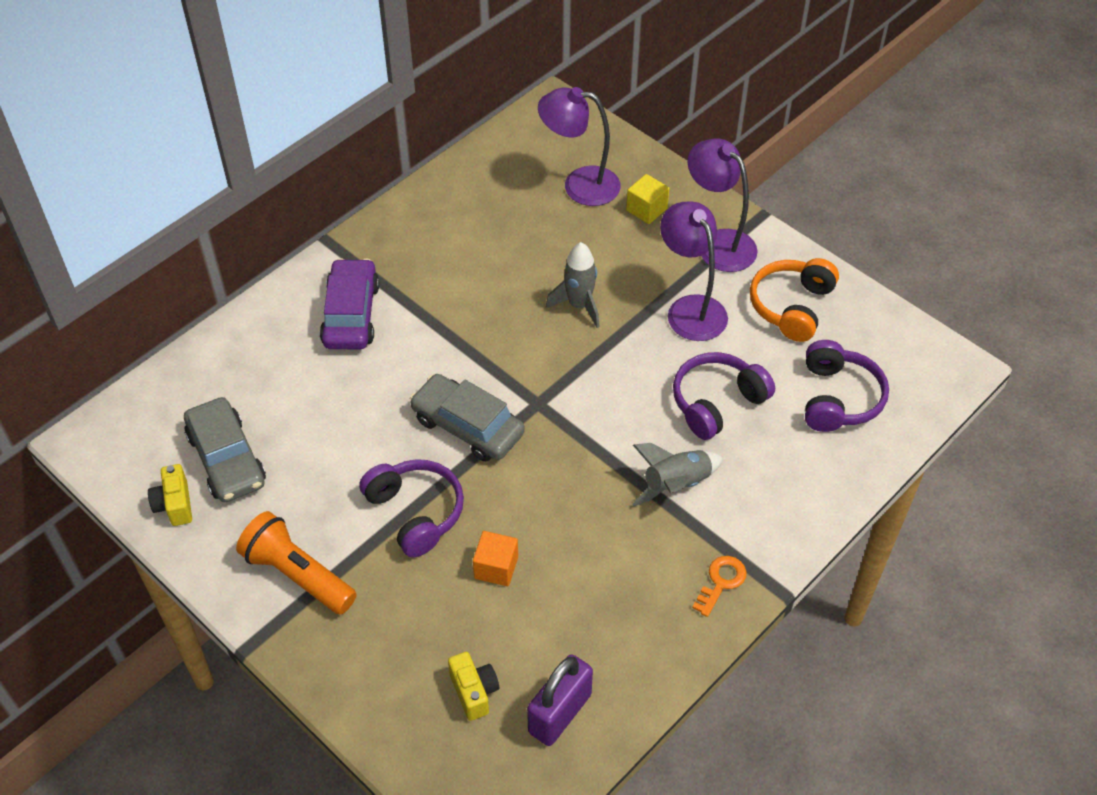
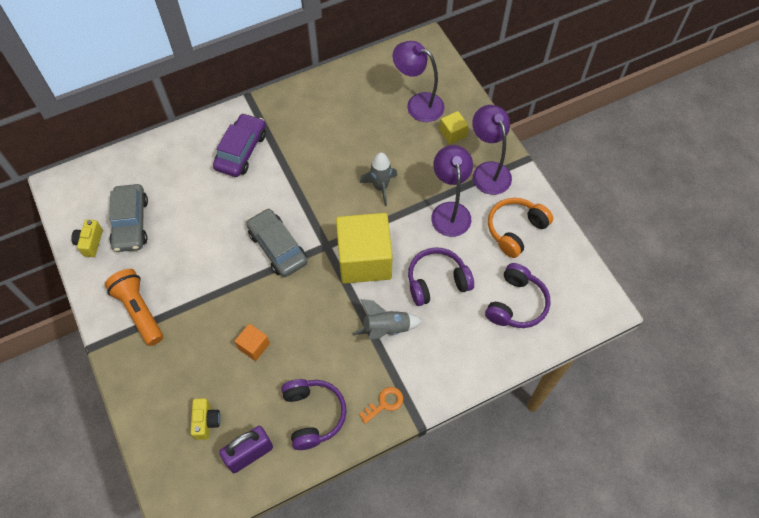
camera: 20 degrees right, 10 degrees up
(415, 512) = (222, 294): purple headphones -> purple headphones (313, 415)
(601, 405) = (364, 260): none -> yellow cube

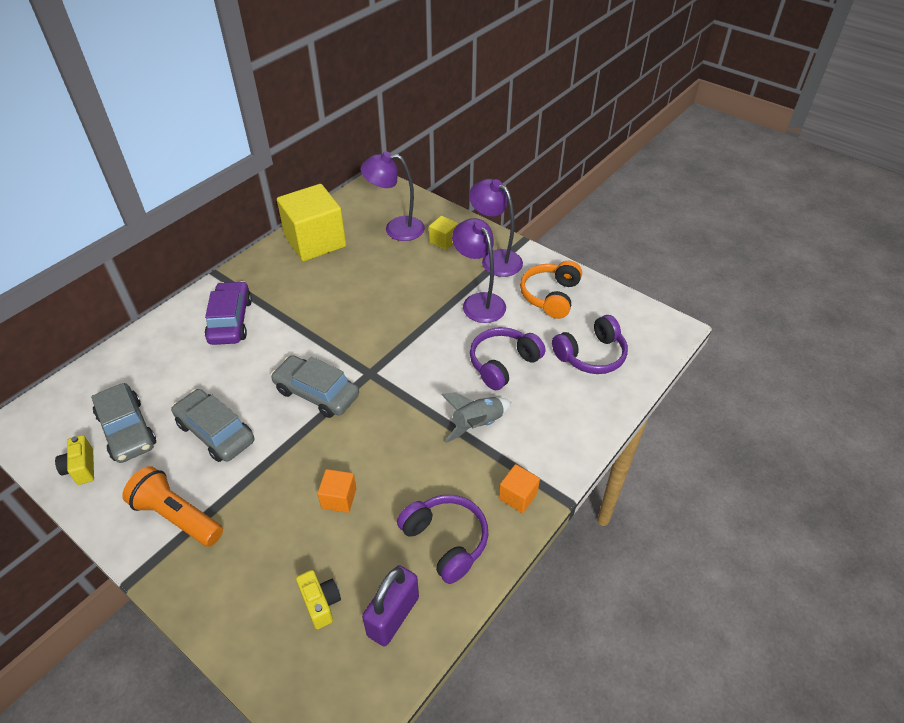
camera: 25 degrees left, 15 degrees down
(191, 251) = (215, 432): none -> grey car
(364, 260) = (417, 371): yellow cube -> yellow cube (315, 241)
(380, 187) = (398, 305): grey rocket -> none
(384, 403) = (518, 496): orange key -> orange cube
(516, 303) = (591, 355): purple headphones -> purple headphones turned 60 degrees clockwise

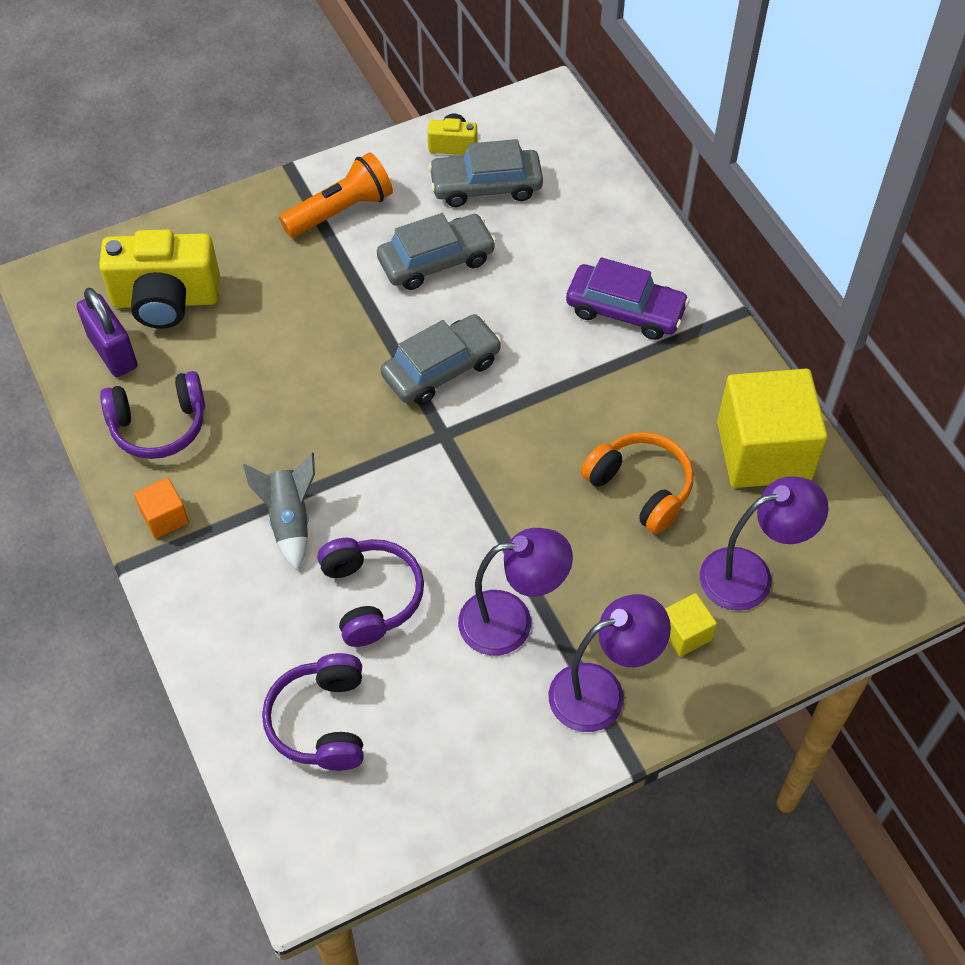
camera: 115 degrees right, 10 degrees up
(321, 603) = (166, 300): yellow camera -> yellow camera, size x2.09
(339, 498) = (274, 348): orange cube -> none
(396, 228) = (750, 575): purple lamp -> purple lamp turned 45 degrees clockwise
(551, 296) = (471, 732): orange headphones -> orange headphones (640, 488)

